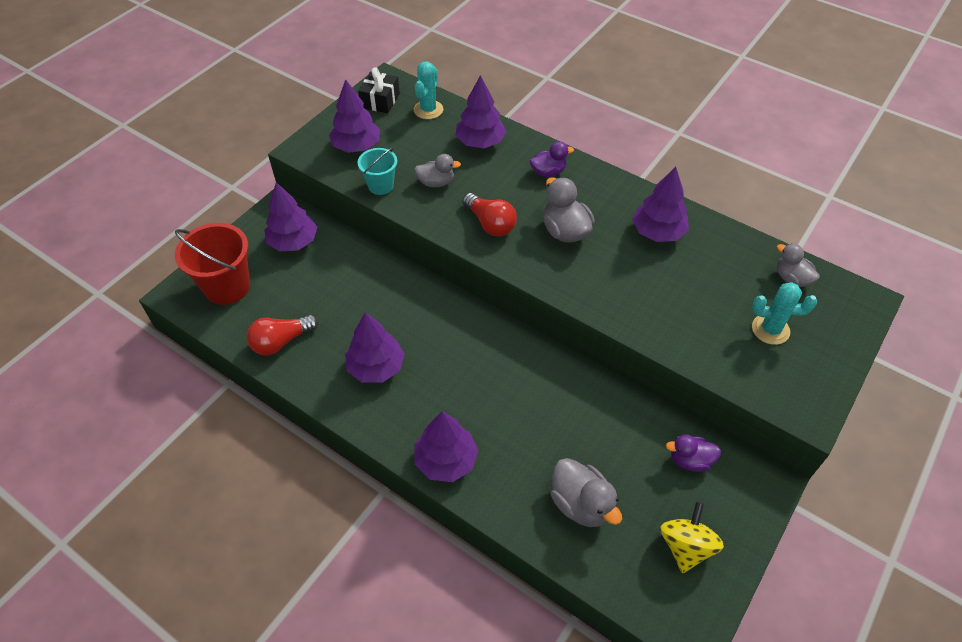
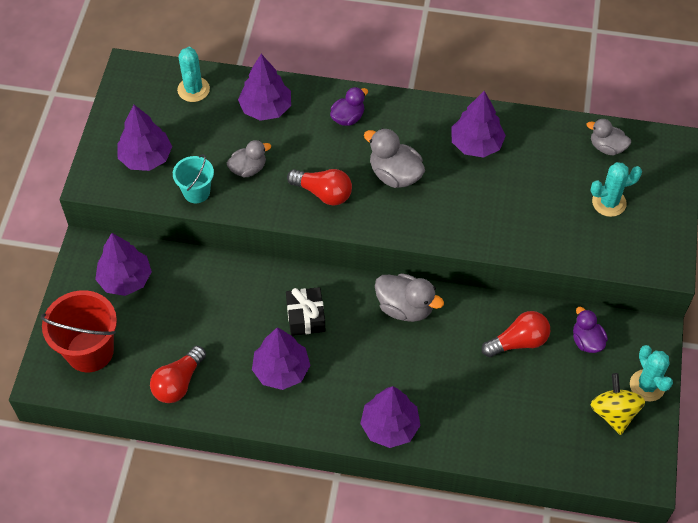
camera: 25 degrees left, 5 degrees up
(380, 100) = (137, 96): black gift -> black gift (305, 317)
(581, 504) = (518, 414): grey duck -> grey duck (405, 307)
(617, 432) = (518, 342): none -> red light bulb
(690, 460) = (586, 341): purple duck -> purple duck turned 90 degrees clockwise
(736, 533) = (647, 385): none -> turquoise cactus

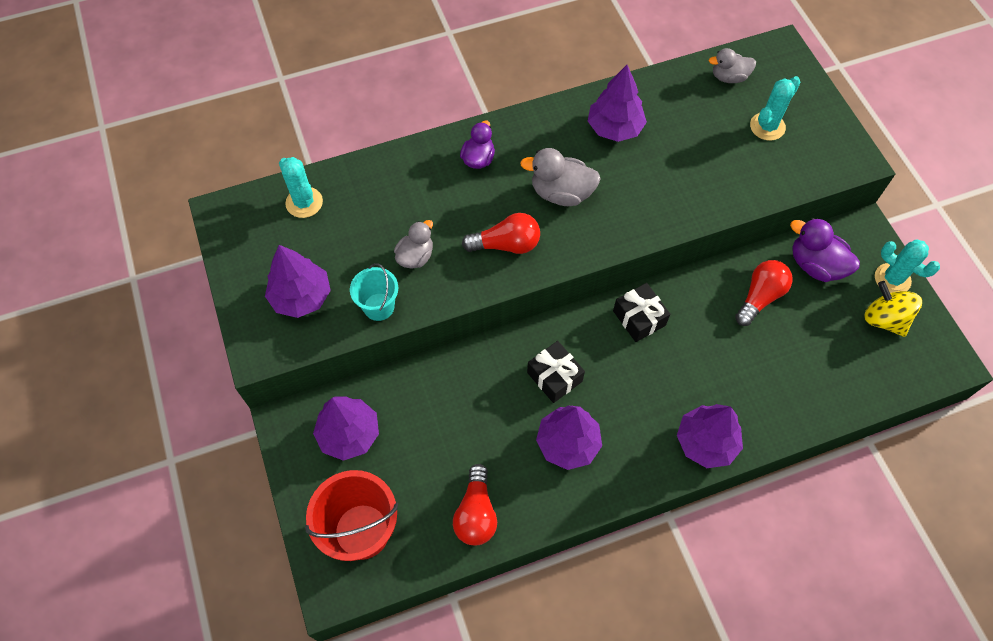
camera: 30 degrees left, 5 degrees up
(266, 108) = (391, 187): purple tree -> none
(405, 307) = (639, 318): grey duck -> black gift
(586, 341) = (815, 265): purple duck -> purple duck, size x1.50

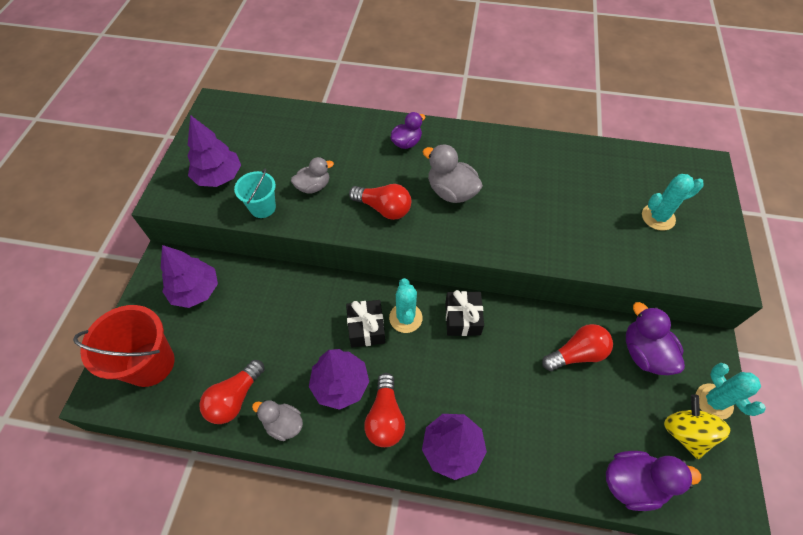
camera: 30 degrees right, 5 degrees down
(304, 202) = (269, 120): turquoise cactus -> turquoise cactus (405, 318)
(614, 128) = (525, 165): purple tree -> none
(630, 449) = (385, 417): none -> red light bulb
(729, 77) = (646, 168): grey duck -> grey duck (284, 424)
(866, 385) = (633, 483): none -> purple duck

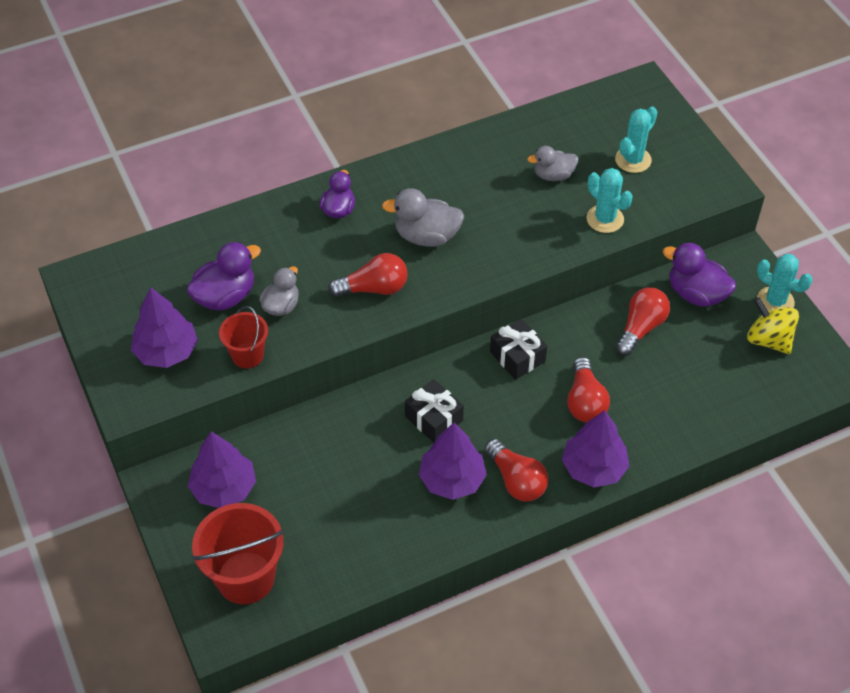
camera: 35 degrees left, 5 degrees down
(235, 398) = (362, 552): red light bulb -> red light bulb (585, 401)
(262, 207) = (247, 355): turquoise bucket -> red bucket
(284, 424) = (429, 543): grey duck -> grey duck (553, 175)
(405, 318) = (463, 387): turquoise cactus -> turquoise cactus (605, 219)
(633, 483) = (754, 403): purple duck -> purple duck (225, 296)

